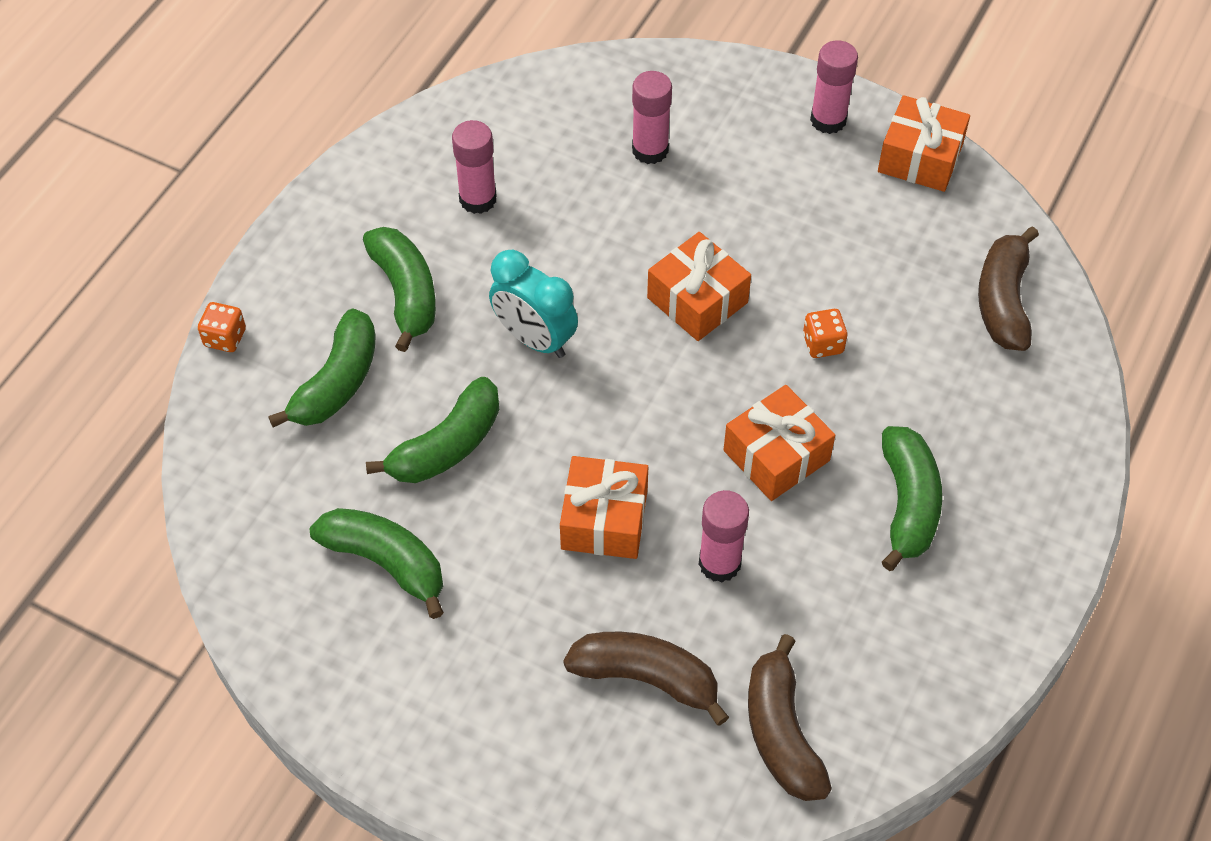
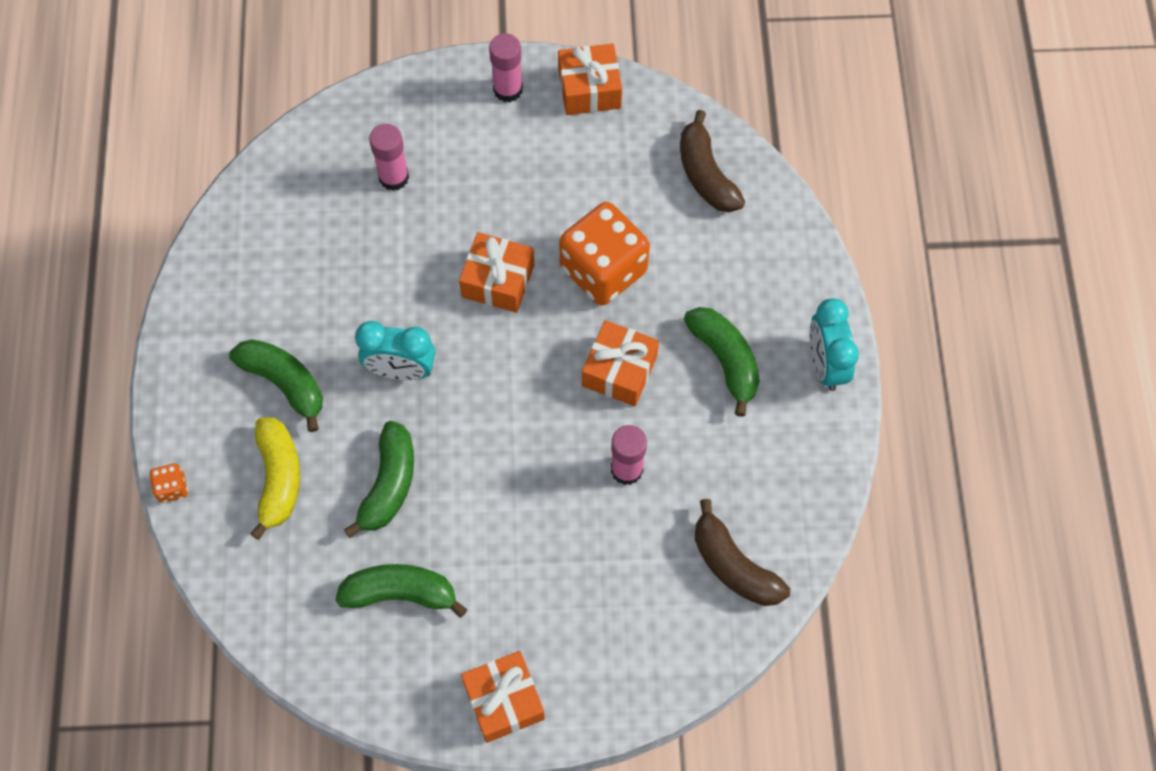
camera: 30 degrees left, 10 degrees up
(337, 382) = (278, 478): green banana -> yellow banana
(478, 199) = (291, 280): pink glue stick -> none
(604, 520) = (531, 480): orange gift -> orange gift (504, 701)
(646, 678) = (626, 577): brown banana -> none
(823, 344) = (603, 270): orange dice -> orange dice, size x2.42
(1028, 568) = (825, 364): none -> turquoise clock

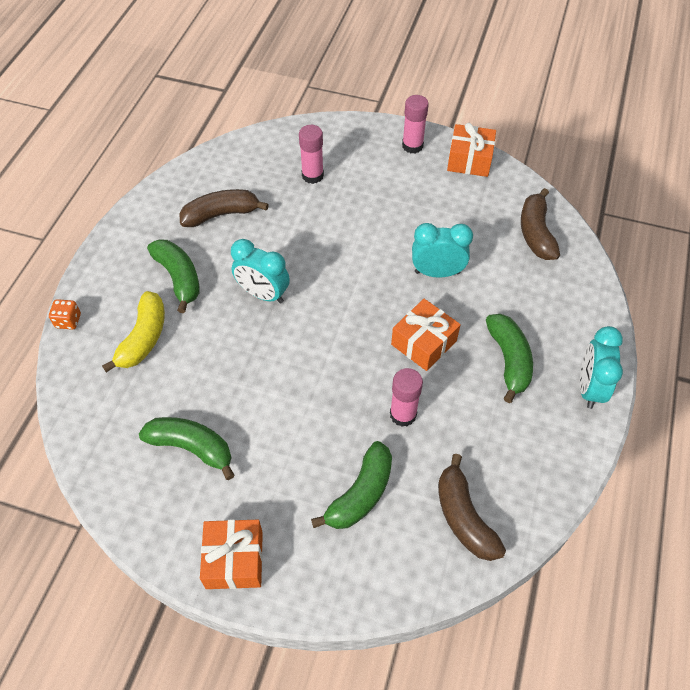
camera: 20 degrees right, 10 degrees down
(298, 274) = (221, 214): none -> brown banana
(389, 484) = (219, 367): green banana -> green banana (361, 494)
(498, 280) = (357, 257): orange gift -> none
(603, 270) = (437, 272): orange dice -> turquoise clock

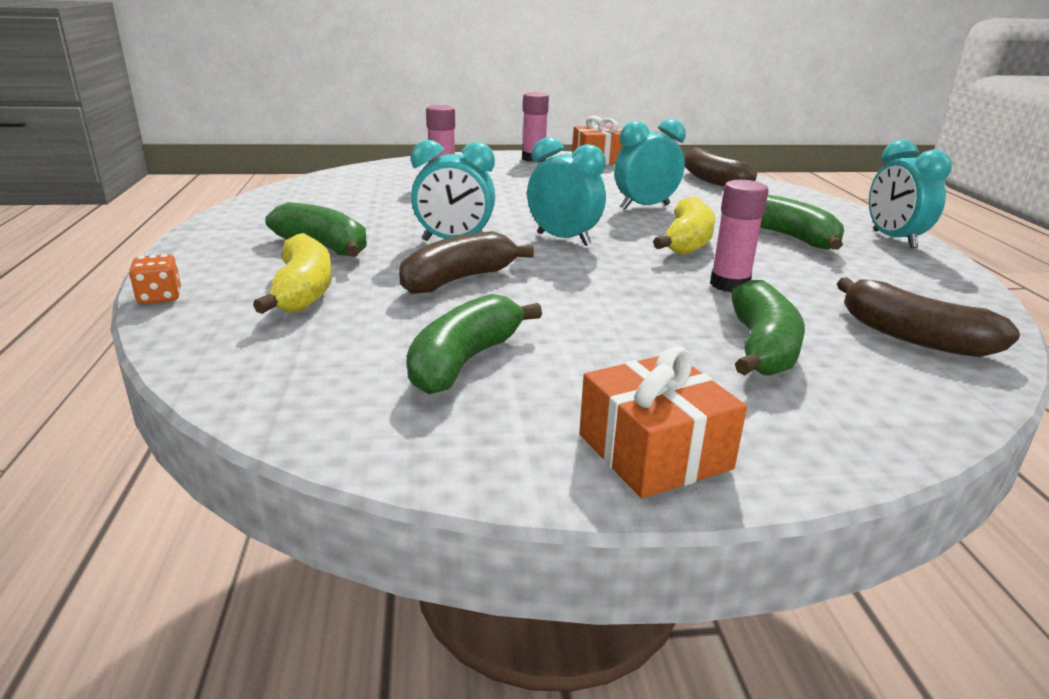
camera: 25 degrees left, 30 degrees down
(192, 447) = (464, 361): green banana -> green banana turned 60 degrees counterclockwise
(221, 214) = (349, 207): brown banana -> brown banana (458, 280)
(338, 312) = (563, 239): none -> turquoise clock
(423, 342) = (687, 242): orange gift -> yellow banana

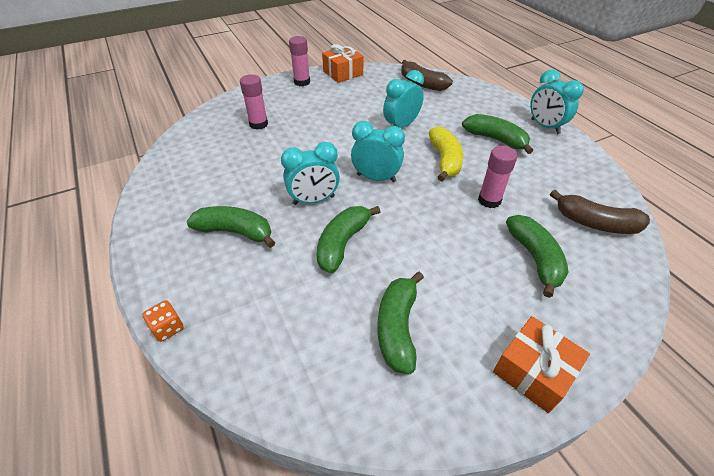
camera: 20 degrees left, 20 degrees up
(303, 291) = (257, 288): yellow banana -> none
(458, 280) = (342, 243): brown banana -> green banana

